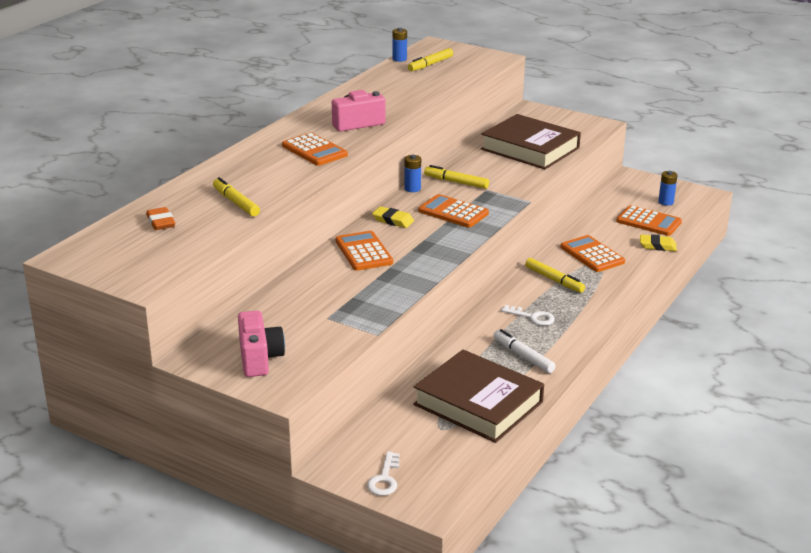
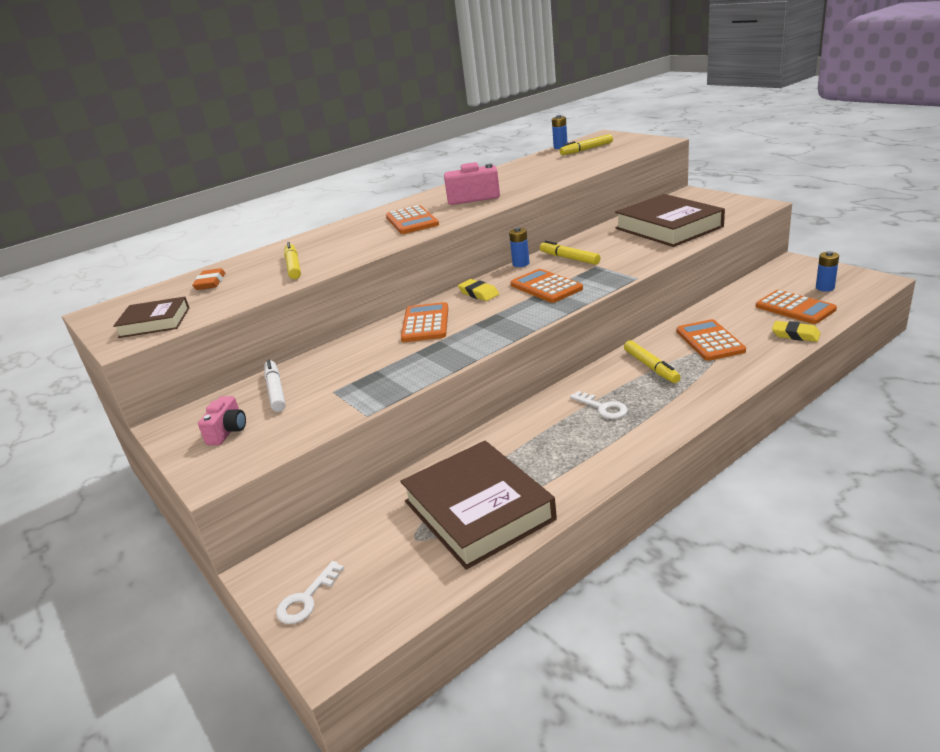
camera: 25 degrees right, 0 degrees up
(150, 265) = (155, 322): none -> brown book
(259, 358) = (228, 431): pink camera -> pink camera, size x0.66
(523, 356) = (566, 455): white marker -> white marker (276, 391)

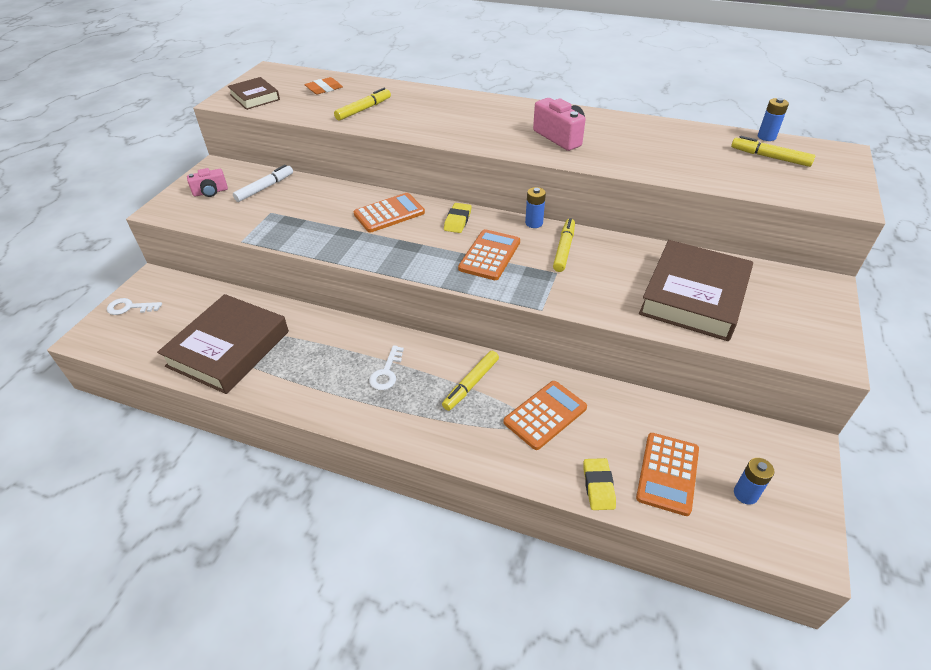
camera: 55 degrees right, 15 degrees up
(412, 221) = (483, 126): orange calculator -> none

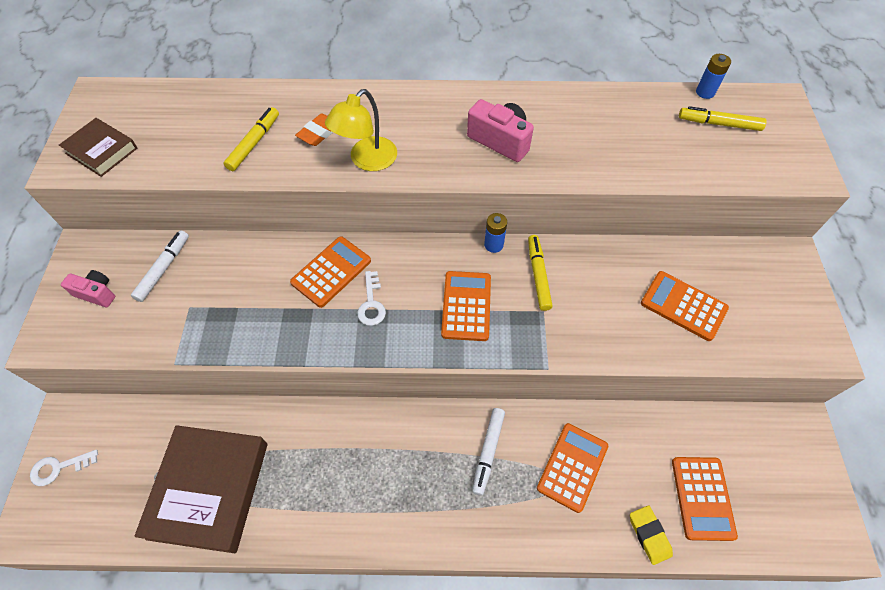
camera: 20 degrees left, 15 degrees up
(210, 192) = (97, 293): pink camera -> pink camera turned 120 degrees counterclockwise
(324, 89) = (187, 116): orange eraser -> orange eraser (319, 133)
(386, 372) = (397, 465): white key -> white key (371, 303)
(443, 131) = (367, 160): none -> yellow lamp
(457, 221) = (412, 263): yellow eraser -> none
(471, 384) = (488, 452): yellow marker -> white marker
(694, 296) = (683, 306): brown book -> orange calculator
(745, 494) = (772, 497): blue battery -> none

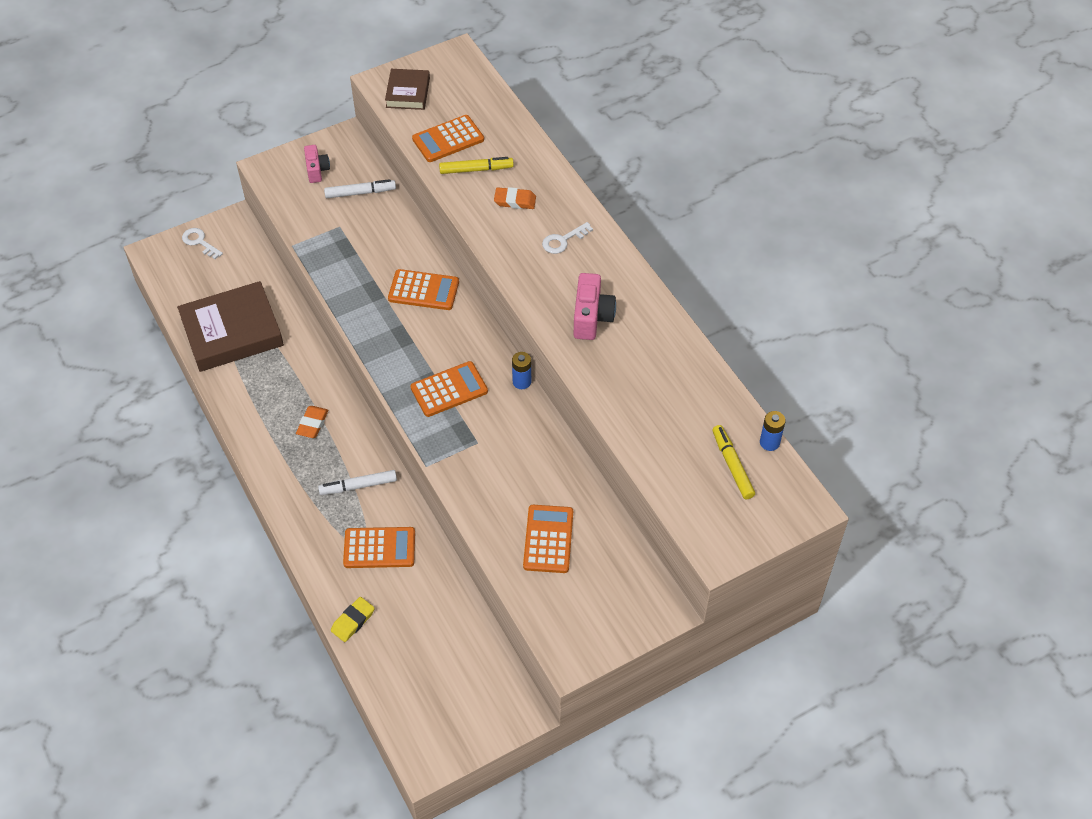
camera: 60 degrees right, 5 degrees down
(367, 160) = (507, 244): yellow lamp -> none
(371, 303) = (412, 329): white key -> white key (563, 240)
(386, 461) = (312, 424): none -> orange eraser
(538, 275) = (511, 425): yellow marker -> none
(702, 498) = (406, 650): orange calculator -> orange calculator (448, 139)

